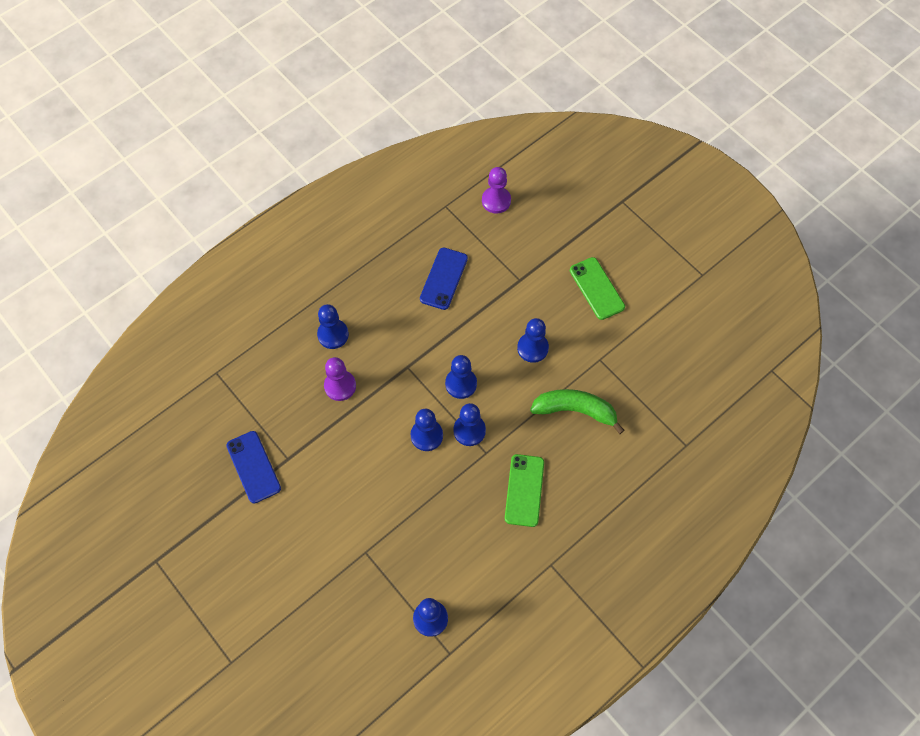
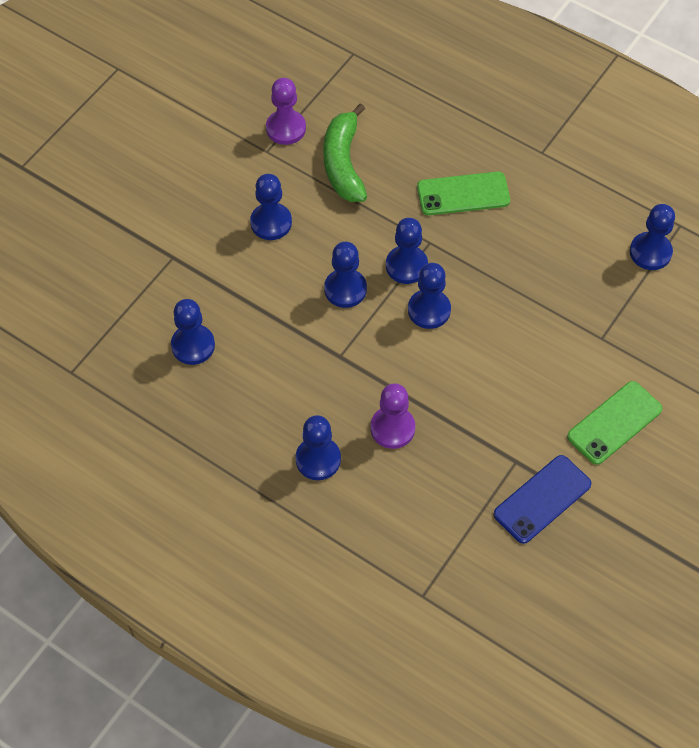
camera: 105 degrees left, 5 degrees down
(443, 278) = (193, 345): blue phone -> blue pawn
(496, 201) = (49, 311): purple pawn -> purple pawn (286, 128)
(596, 288) = (165, 171): green phone -> green phone (614, 423)

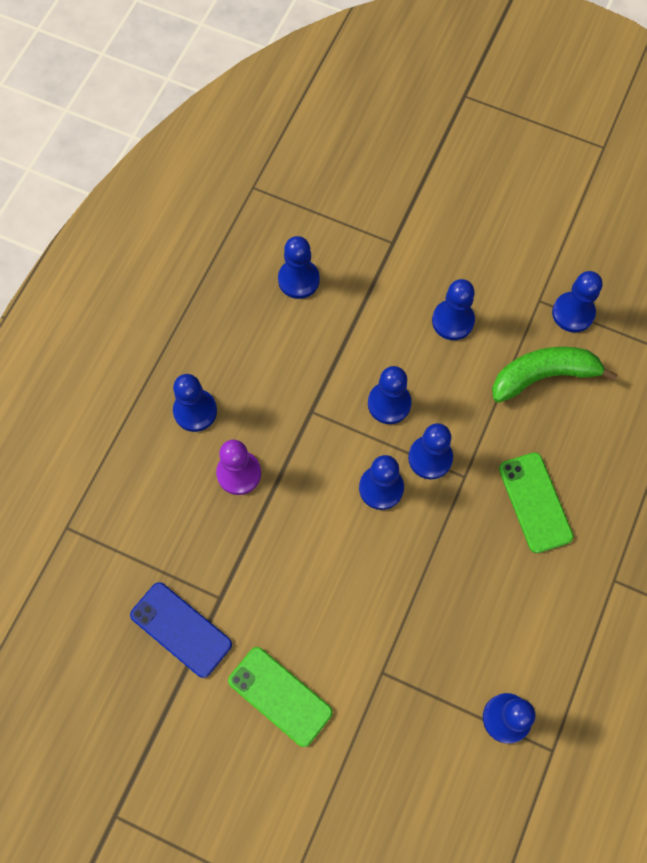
camera: 80 degrees right, 10 degrees up
(286, 128) = (573, 313): purple pawn -> blue pawn

